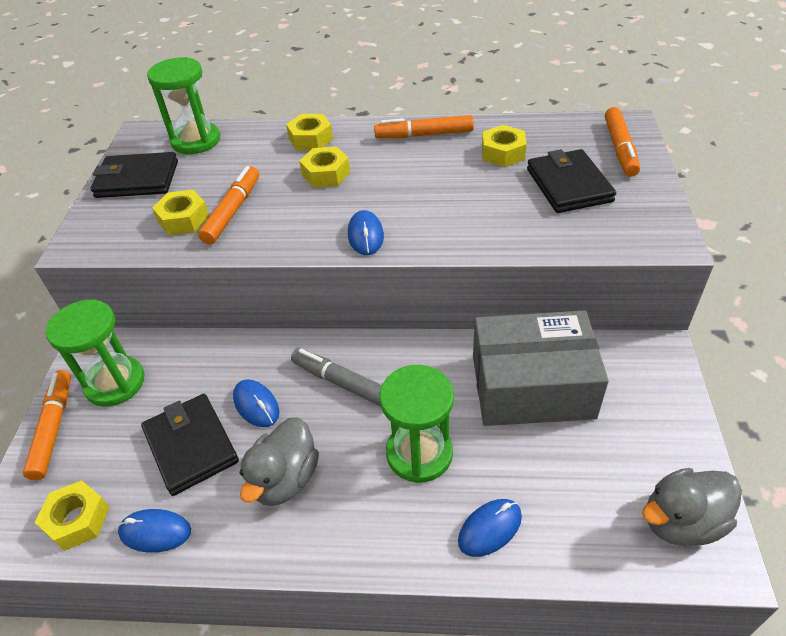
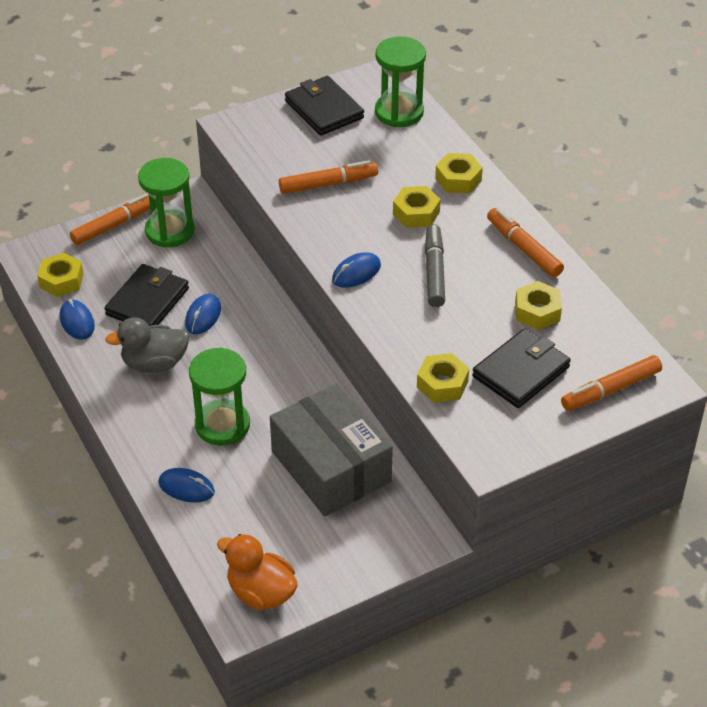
camera: 55 degrees right, 0 degrees up
(183, 219) = (298, 163): yellow nut -> yellow nut (442, 384)
(343, 383) = (256, 354): grey marker -> grey marker (434, 271)
(681, 521) = (261, 592): grey duck -> orange duck

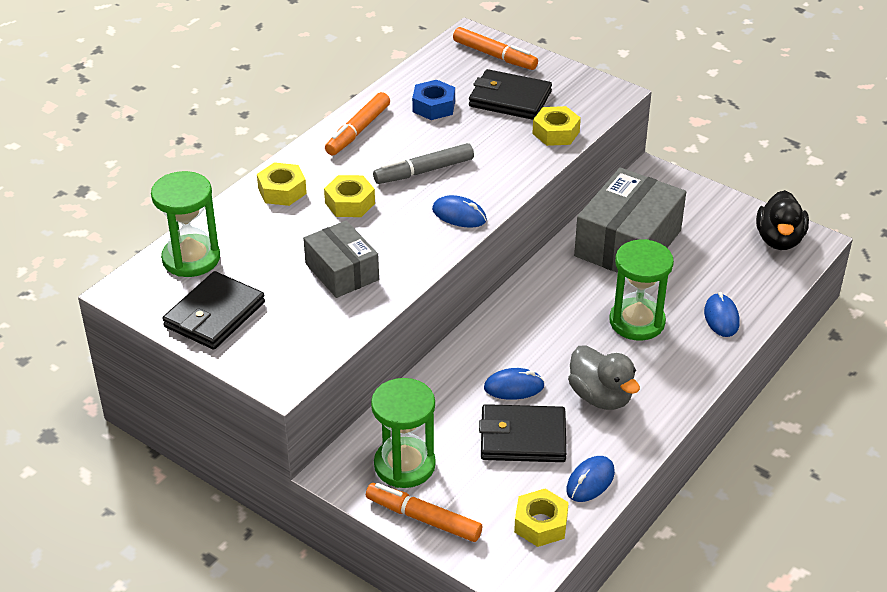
camera: 115 degrees left, 5 degrees down
(261, 592) = (779, 240): orange duck -> black duck
(328, 184) = (342, 272): orange marker -> grey box
(537, 311) = (433, 106): yellow nut -> blue nut

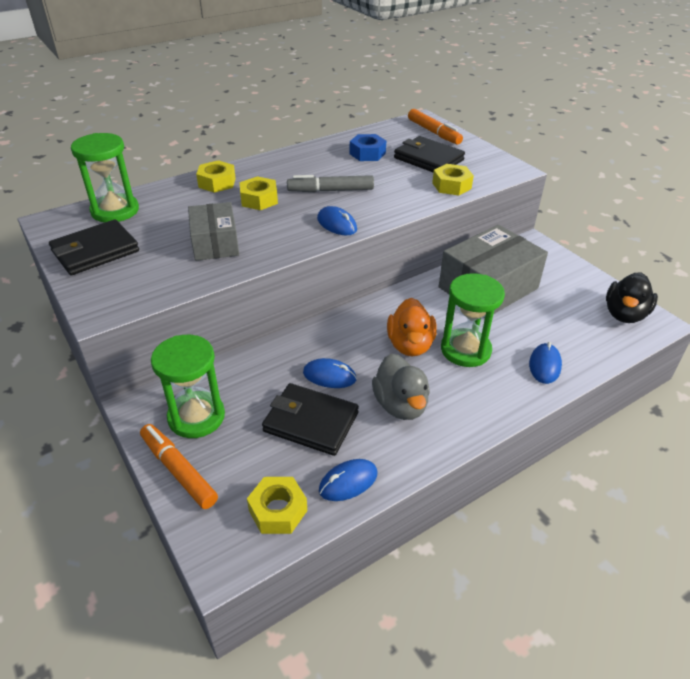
camera: 20 degrees right, 0 degrees up
(358, 131) = (301, 158): orange marker -> none
(578, 331) = (410, 345): none -> orange duck

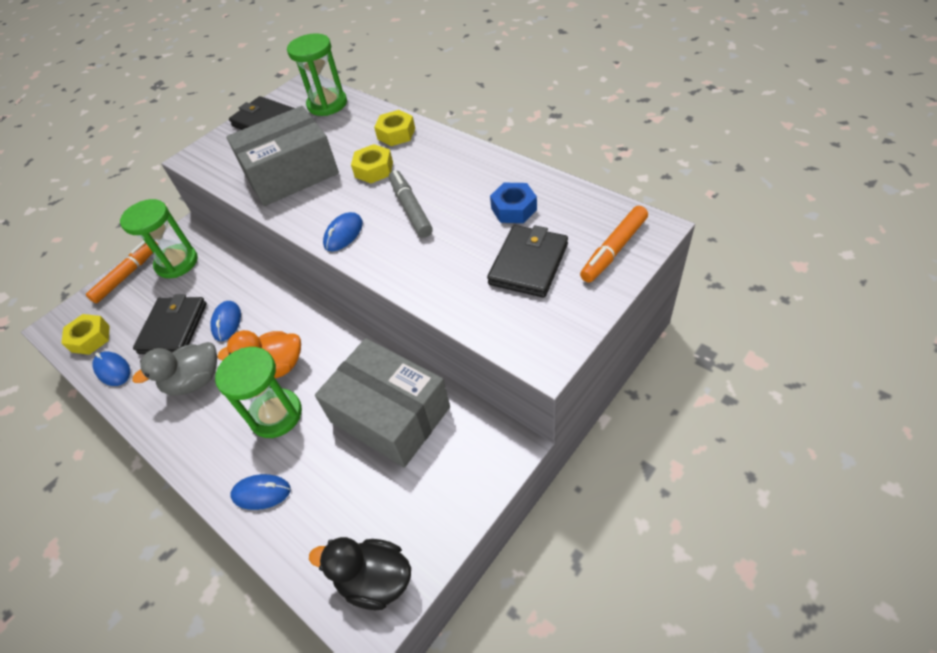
camera: 80 degrees right, 10 degrees up
(215, 243) = (291, 173): grey box -> grey box, size x1.65
(451, 186) = (465, 302): yellow nut -> none

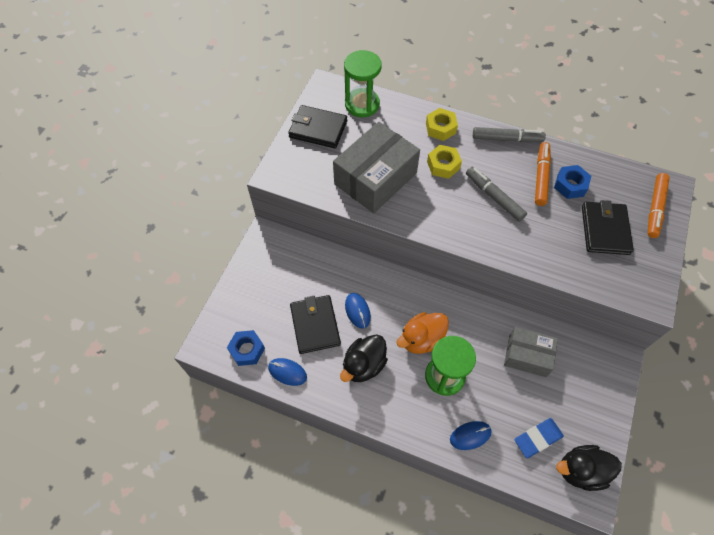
camera: 25 degrees left, 10 degrees up
(90, 338) = (247, 350): yellow nut -> blue nut
(128, 275) = (239, 286): orange marker -> orange marker (541, 177)
(177, 263) = (277, 267): green hourglass -> none
(195, 381) = (364, 365): grey duck -> black duck
(342, 520) = (537, 438): none -> blue eraser
(343, 234) = (455, 228): blue mouse -> none
(390, 414) = (527, 356): grey box -> grey box, size x0.61
(466, 152) = (507, 139): none -> grey marker

